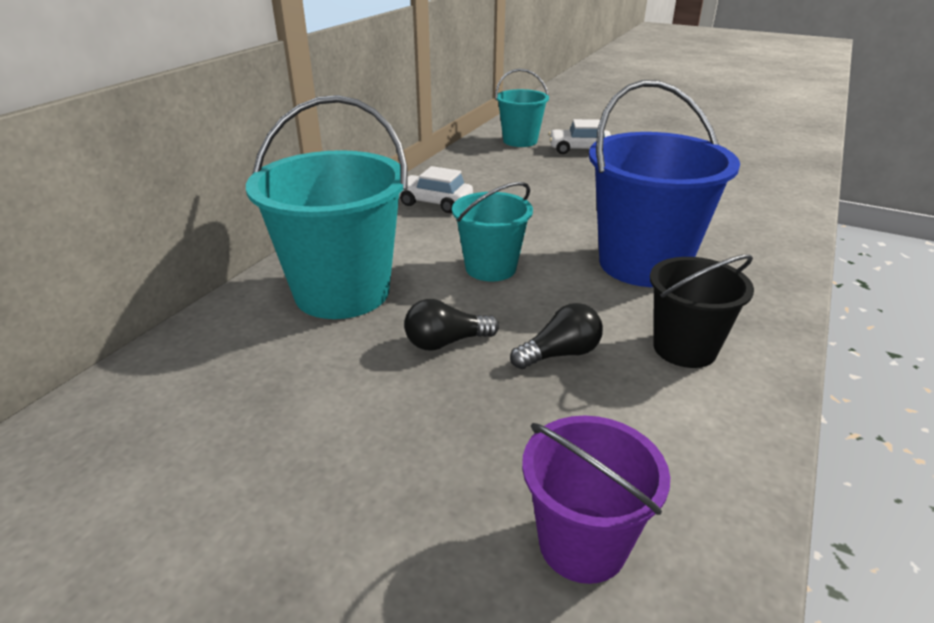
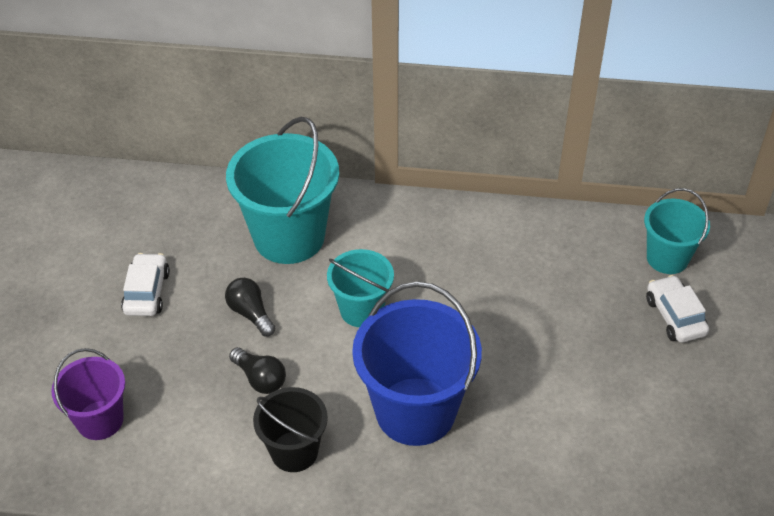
camera: 70 degrees right, 15 degrees up
(434, 202) = (463, 238): white car -> white car (147, 292)

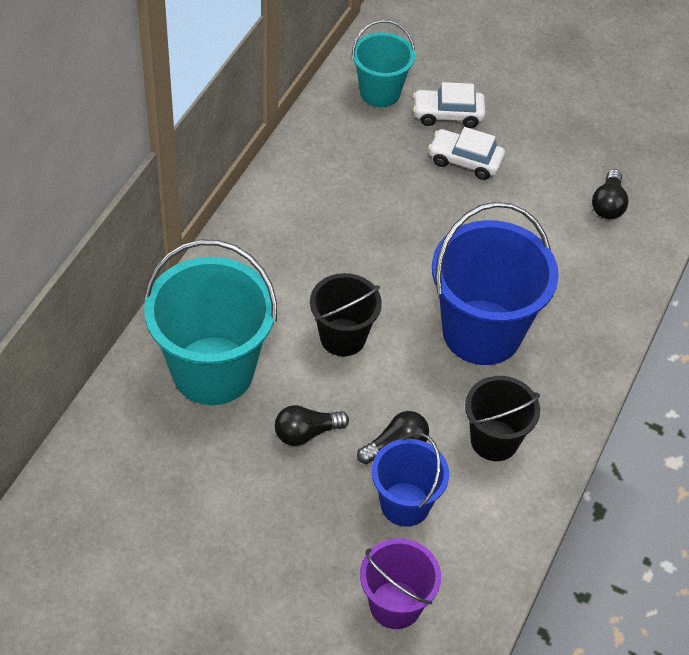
camera: 75 degrees left, 5 degrees up
(147, 292) = (232, 524): white car -> white car (465, 160)
(202, 401) = (405, 504): none -> blue bucket
(361, 310) = (343, 337): turquoise bucket -> black bucket
(640, 483) = (608, 205): none -> black light bulb

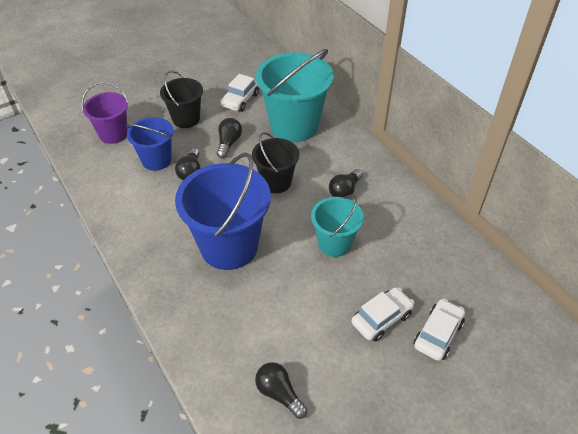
camera: 125 degrees right, 5 degrees down
(195, 474) = (240, 100): none -> white car
(306, 258) = (345, 191): none -> black light bulb
(380, 92) = (483, 301): turquoise bucket -> turquoise bucket (334, 243)
(494, 440) = (156, 213): black bucket -> black bucket (186, 119)

